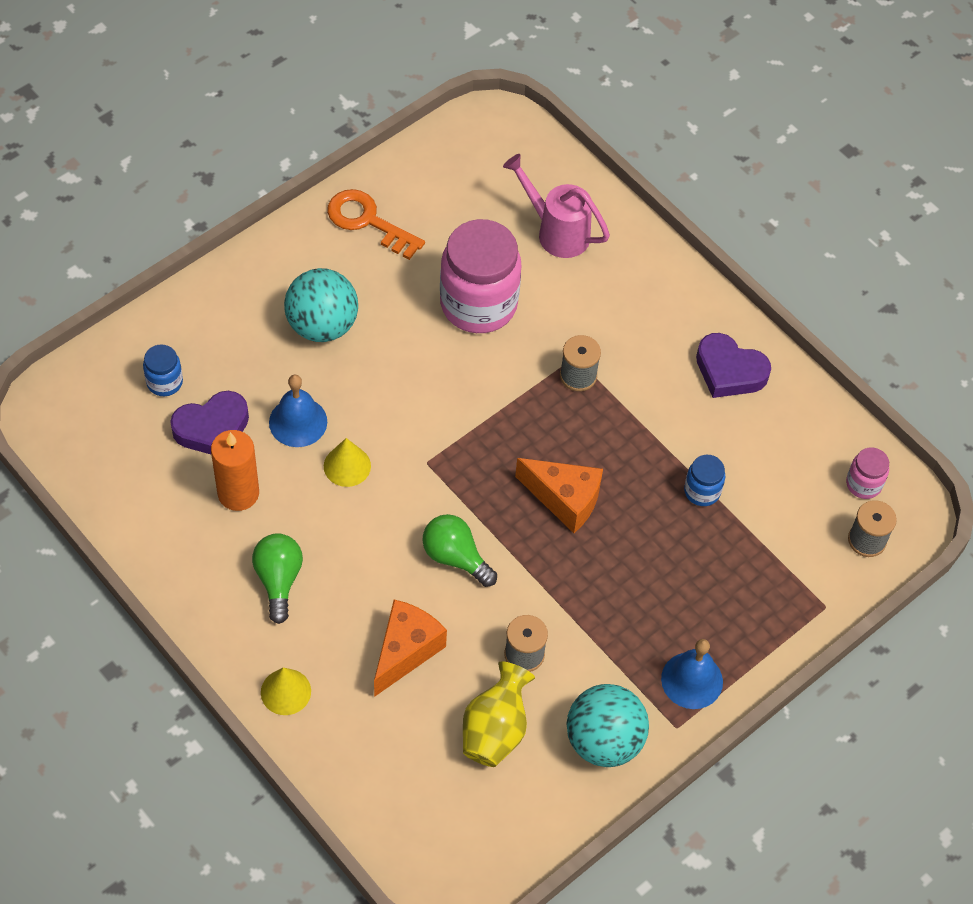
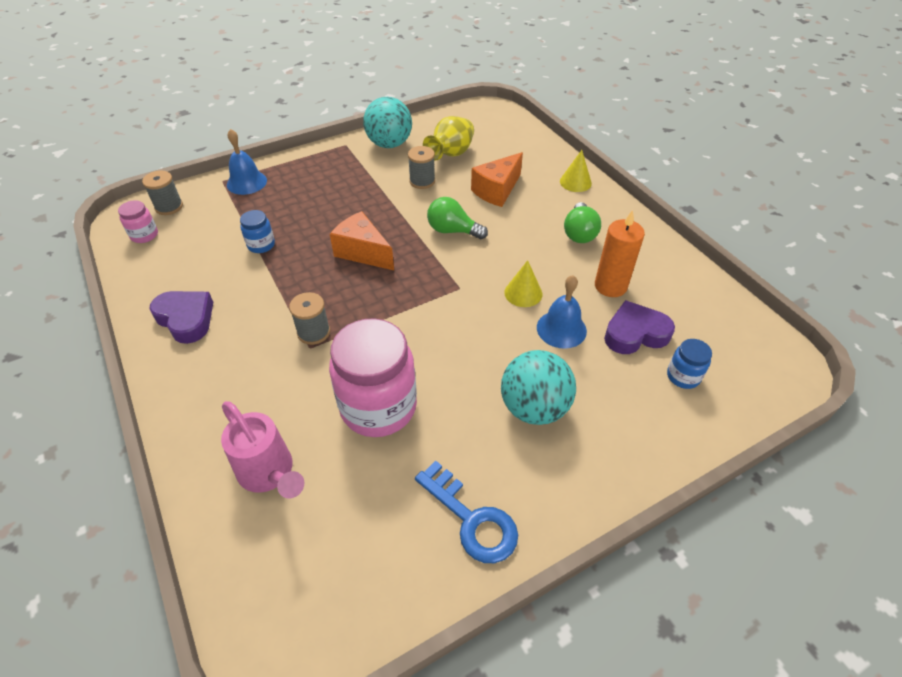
camera: 165 degrees left, 10 degrees down
(368, 222) = (471, 519): orange key -> blue key
(455, 557) = (452, 231): green light bulb -> green light bulb turned 150 degrees clockwise
(692, 680) = (325, 160): blue bell -> blue bell (246, 182)

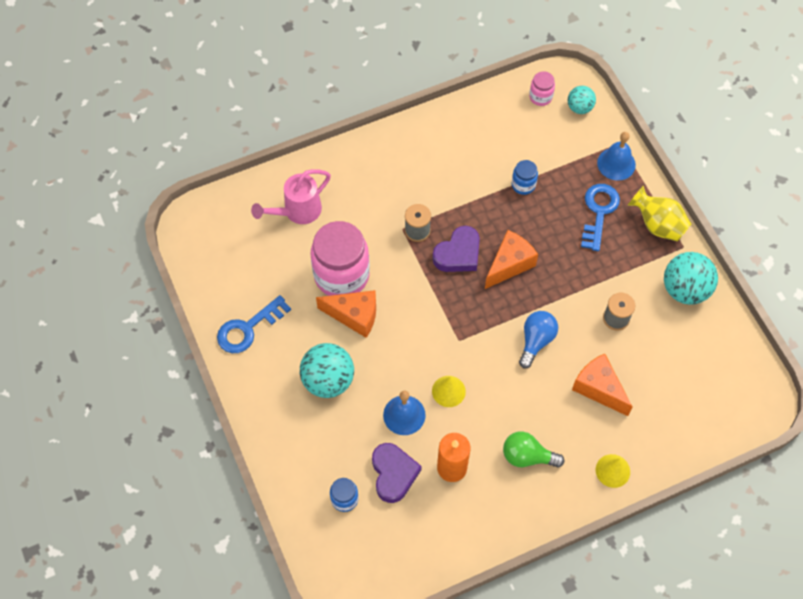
camera: 95 degrees right, 15 degrees up
(169, 207) = (579, 108): grey spool -> turquoise ball
(186, 319) = (439, 143): purple heart -> purple heart (458, 254)
(303, 193) = (598, 212): none -> blue key
(438, 387) = (354, 316): none -> orange cheese
(450, 154) = (665, 349): yellow vase -> yellow vase (657, 225)
(452, 231) = (536, 341): green light bulb -> blue light bulb

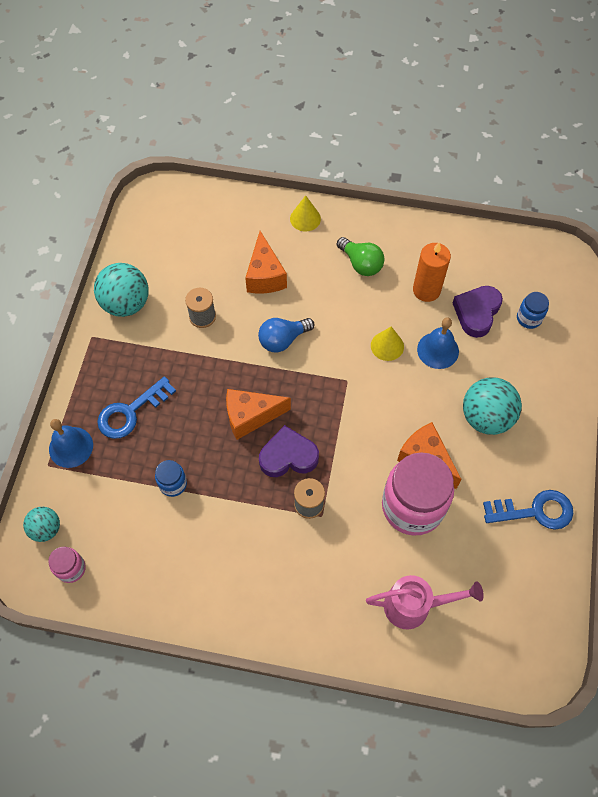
camera: 145 degrees left, 0 degrees up
(657, 225) = (93, 368): yellow vase -> none

